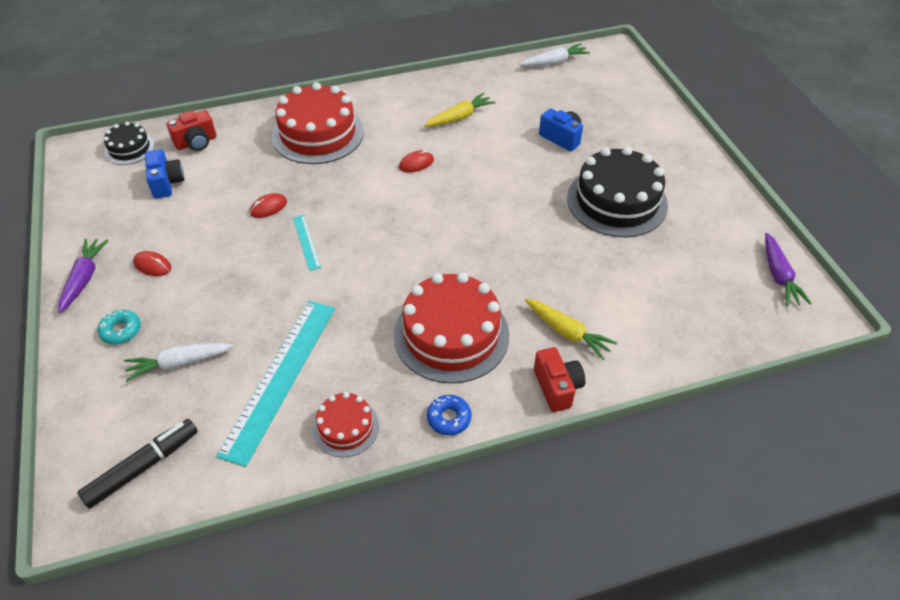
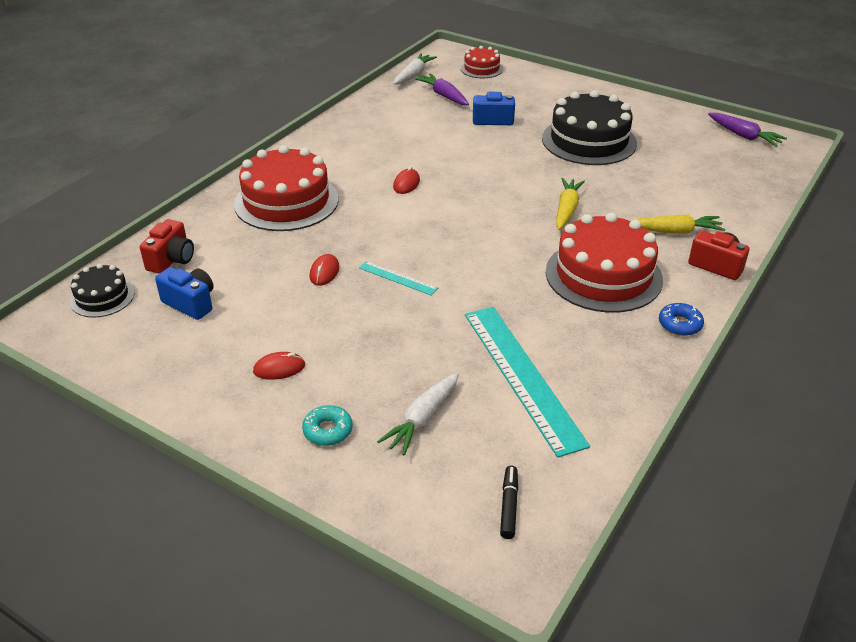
camera: 40 degrees left, 10 degrees down
(84, 279) = (222, 417): purple carrot -> purple carrot (444, 96)
(143, 467) = (509, 506): black marker -> black marker, size x0.59
(345, 427) = (621, 375): red cake -> red cake (481, 69)
(459, 117) = (393, 139): yellow carrot -> yellow carrot (566, 210)

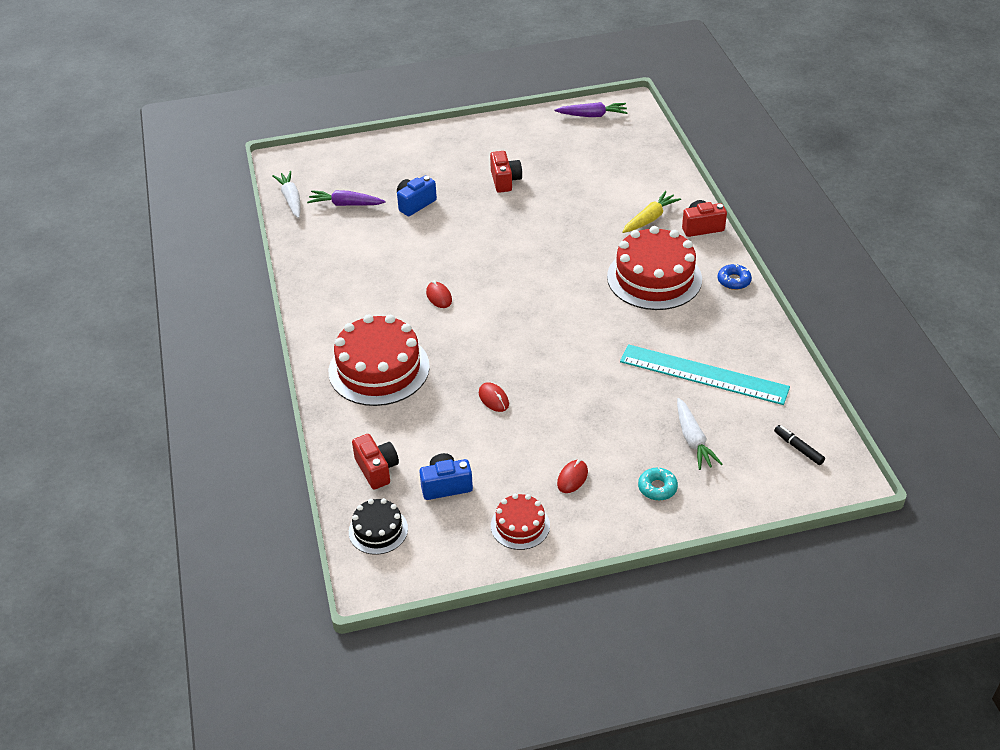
camera: 45 degrees left, 5 degrees up
(398, 278) = (544, 368): turquoise ruler -> none
(481, 69) = (335, 161): red cake -> red cake (520, 525)
(566, 210) = (569, 246): yellow carrot -> none
(589, 141) = (505, 181): black cake -> red camera

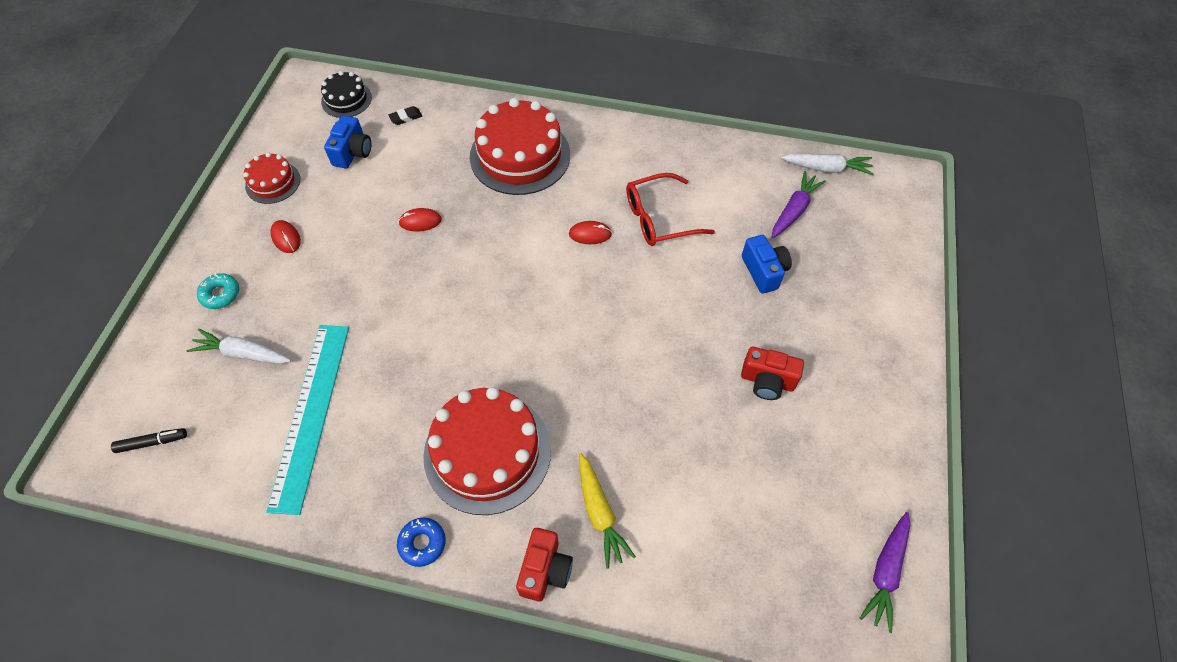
camera: 115 degrees right, 15 degrees up
(377, 469) = (406, 117): red camera -> black eraser
(398, 266) = (658, 218): none -> red glasses
(703, 374) = (310, 414): turquoise ruler -> turquoise ruler turned 45 degrees counterclockwise

